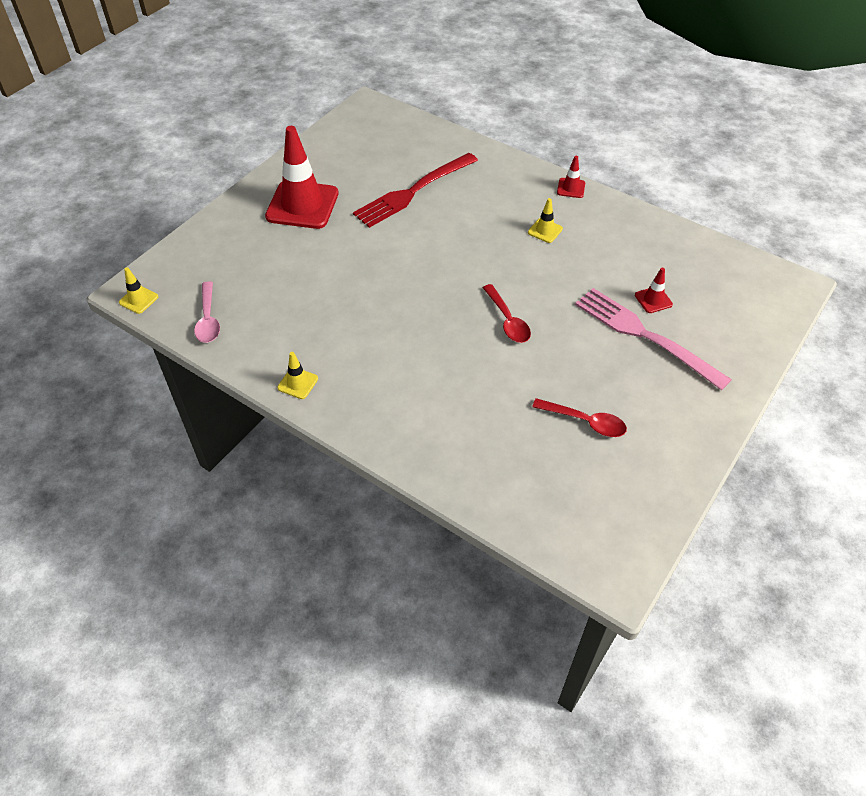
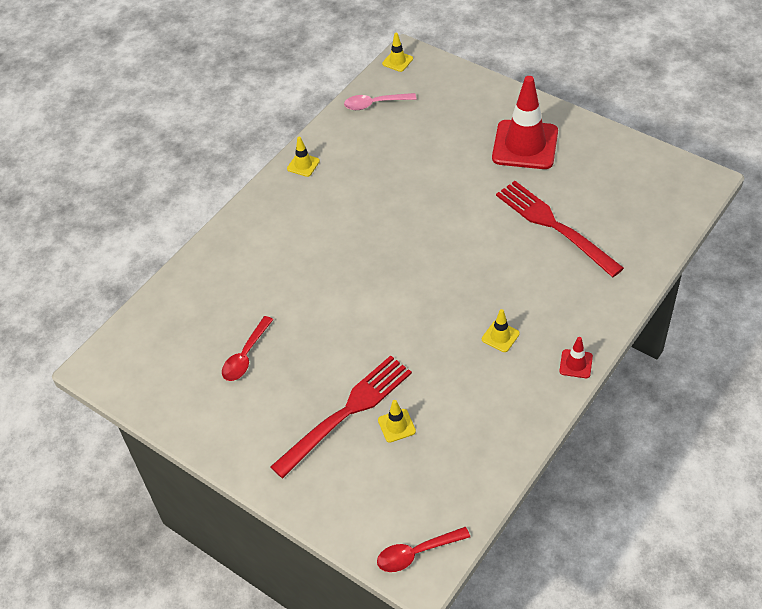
camera: 95 degrees right, 0 degrees up
(508, 321) = (369, 302): red spoon -> red spoon (416, 553)
(644, 335) = (347, 412): pink fork -> red fork
(653, 300) = (396, 425): red traffic cone -> yellow traffic cone

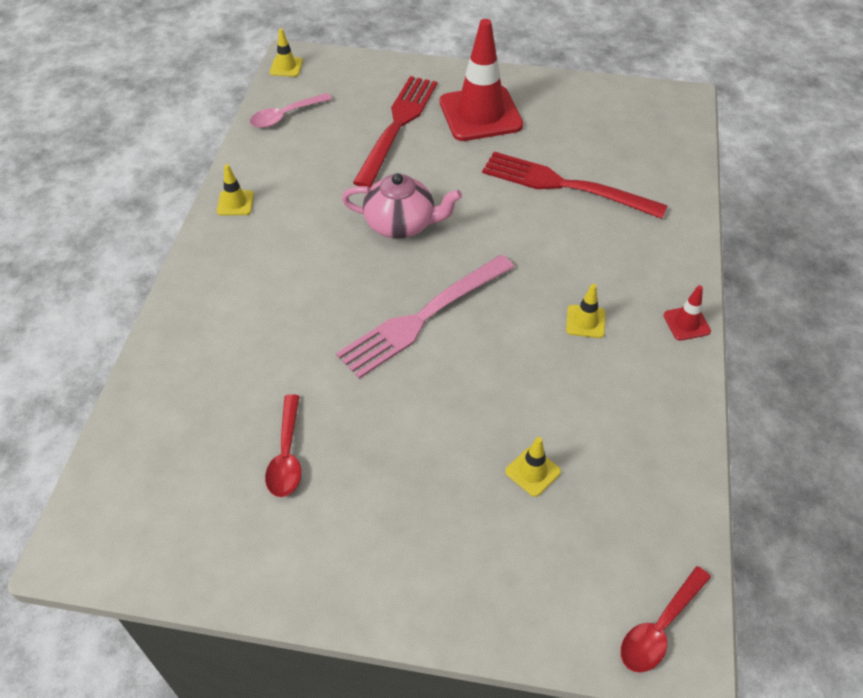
camera: 30 degrees left, 0 degrees up
(347, 412) = (461, 478): red fork -> red fork (397, 126)
(385, 294) = (422, 318): none -> pink fork
(411, 218) = (401, 224): none -> pink teapot

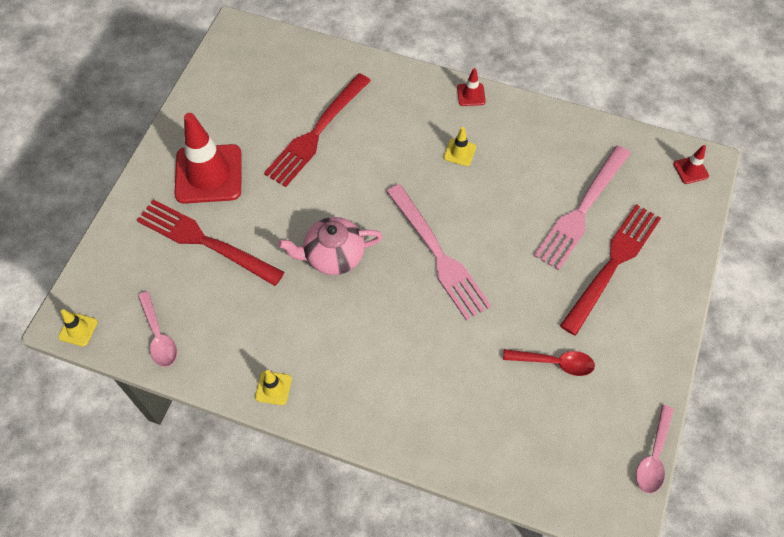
camera: 80 degrees left, 10 degrees up
(156, 585) = (653, 456): none -> pink spoon
(401, 224) = (333, 255): pink teapot -> pink teapot turned 120 degrees counterclockwise
(452, 517) = (612, 263): none -> red fork
(532, 471) = (581, 211): yellow traffic cone -> pink fork
(659, 628) = (690, 170): red spoon -> red traffic cone

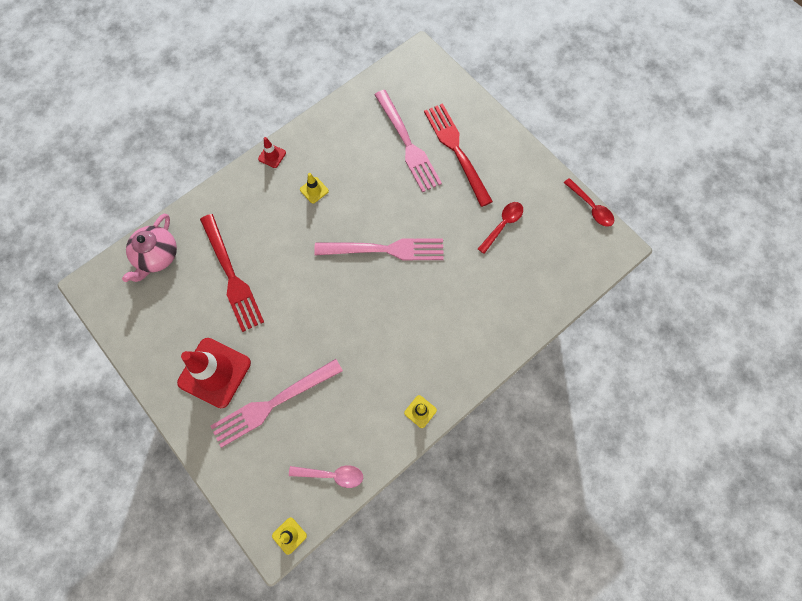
camera: 60 degrees left, 10 degrees up
(204, 241) = (272, 404): red fork -> pink fork
(333, 255) = (342, 318): pink teapot -> pink teapot (157, 256)
(653, 456) = (591, 207): pink spoon -> red spoon
(690, 170) = (419, 65): red traffic cone -> none

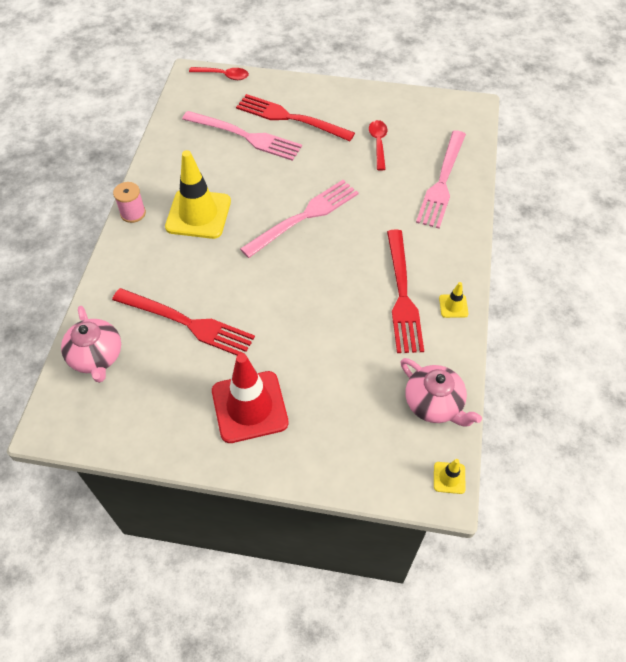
camera: 40 degrees left, 15 degrees down
(272, 156) = (133, 213): red traffic cone -> pink spool
(272, 404) = (328, 391): pink fork -> pink fork (442, 182)
(314, 190) = (198, 214): yellow traffic cone -> yellow traffic cone, size x2.31
(332, 475) = (434, 404): pink spoon -> pink teapot
(392, 372) = (402, 295): none -> red fork
(591, 207) = (429, 94): red spoon -> red spoon (223, 75)

